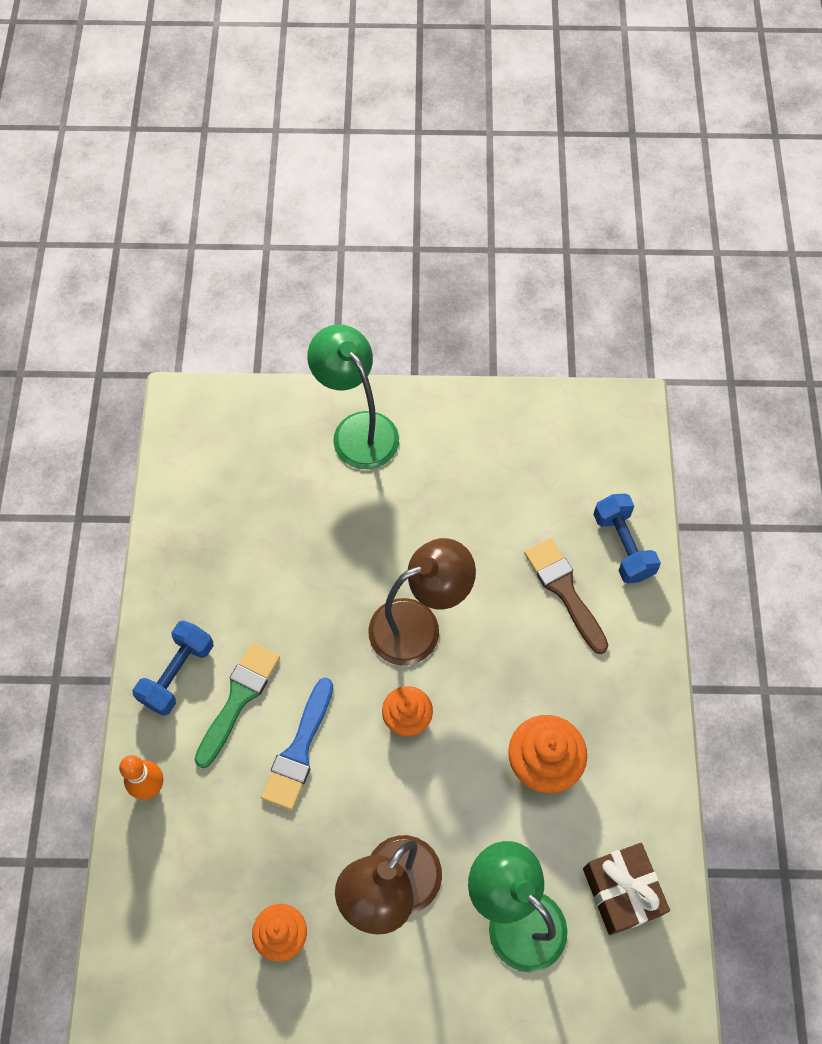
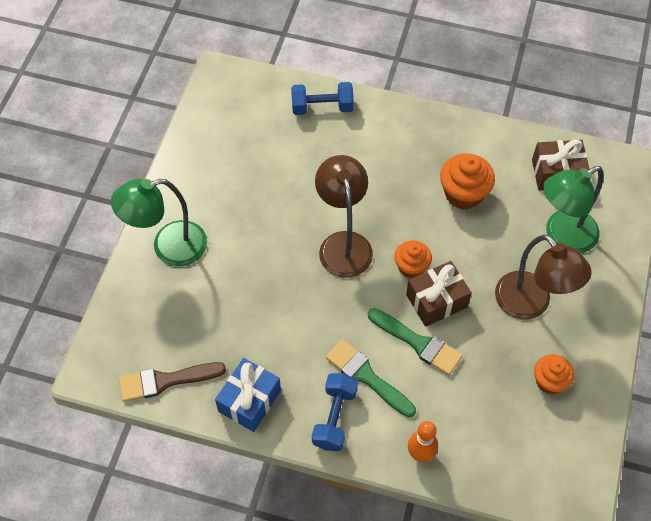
camera: 75 degrees left, 5 degrees down
(177, 674) = (334, 417): blue dumbbell -> blue dumbbell turned 60 degrees clockwise
(180, 574) = (249, 401): none -> blue gift
(299, 750) = (417, 343): blue brush -> green brush
(365, 761) = (436, 301): none -> brown gift
(564, 591) = (344, 149): brown brush -> brown brush (166, 381)

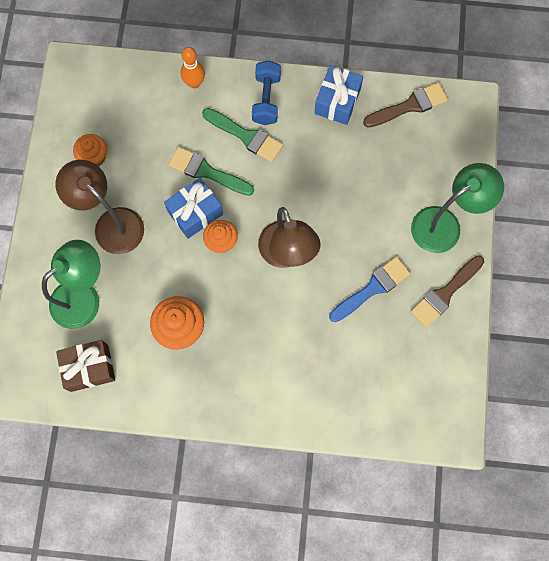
camera: 170 degrees right, 15 degrees up
(190, 184) = (445, 293): none -> brown brush
(262, 199) = (372, 288): none -> blue brush
(322, 107) = (337, 409): blue dumbbell -> none
(436, 301) = (195, 213): brown gift -> blue gift

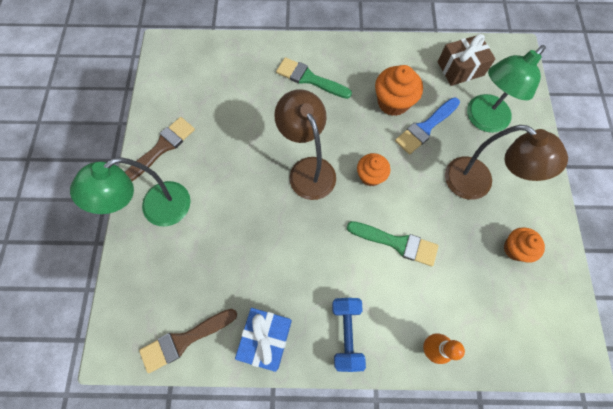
camera: 175 degrees right, 5 degrees down
(195, 213) = (400, 200): blue gift -> none
(245, 136) = (363, 286): green brush -> green brush (310, 79)
(372, 288) = (228, 146): blue brush -> blue brush (426, 127)

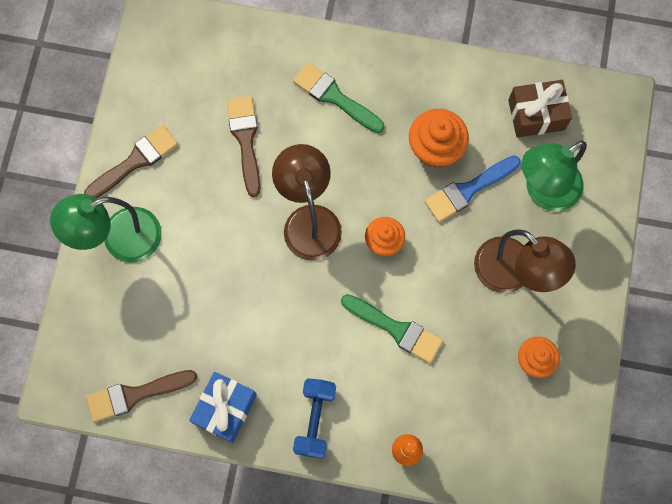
camera: 10 degrees right, 5 degrees up
(247, 119) = (245, 140): none -> brown brush

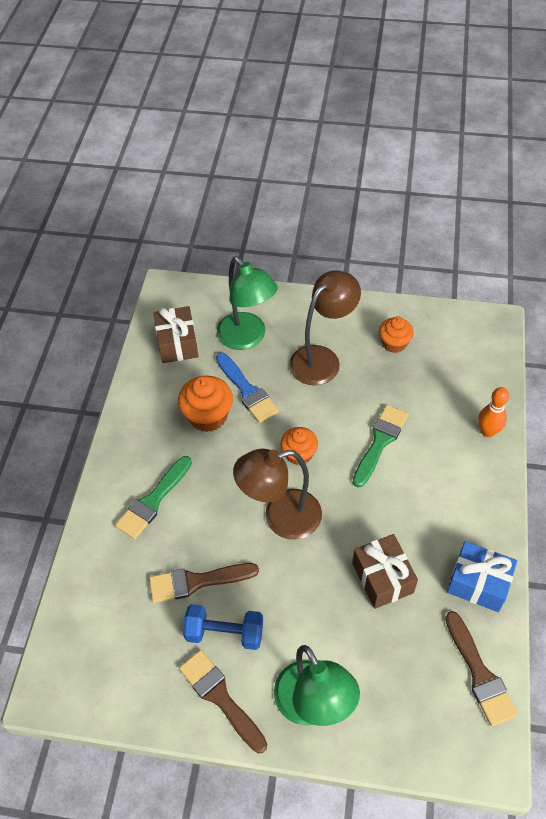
camera: 90 degrees left, 20 degrees down
(237, 314) = (382, 578): none -> brown gift
(315, 420) = (474, 503): blue dumbbell -> blue dumbbell (224, 633)

